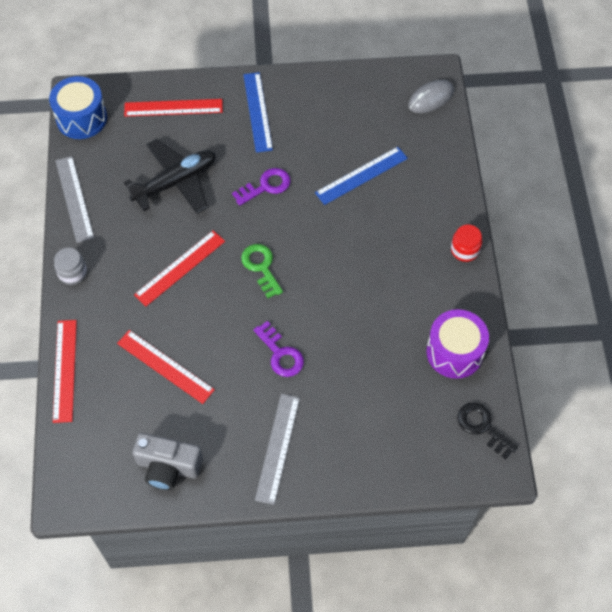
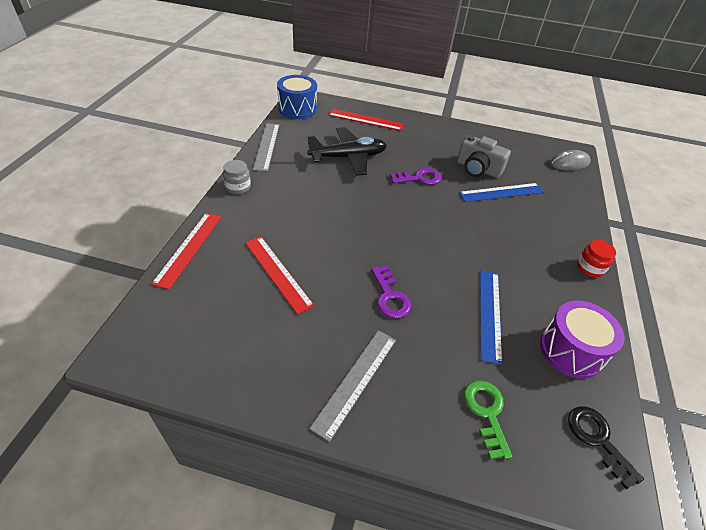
camera: 15 degrees right, 15 degrees down
(168, 467) = (234, 360): grey camera -> grey camera (478, 169)
(180, 268) = (326, 208): red ruler -> none
(257, 112) = (428, 137): blue ruler -> blue ruler (489, 313)
(261, 267) = (396, 227): green key -> green key (486, 413)

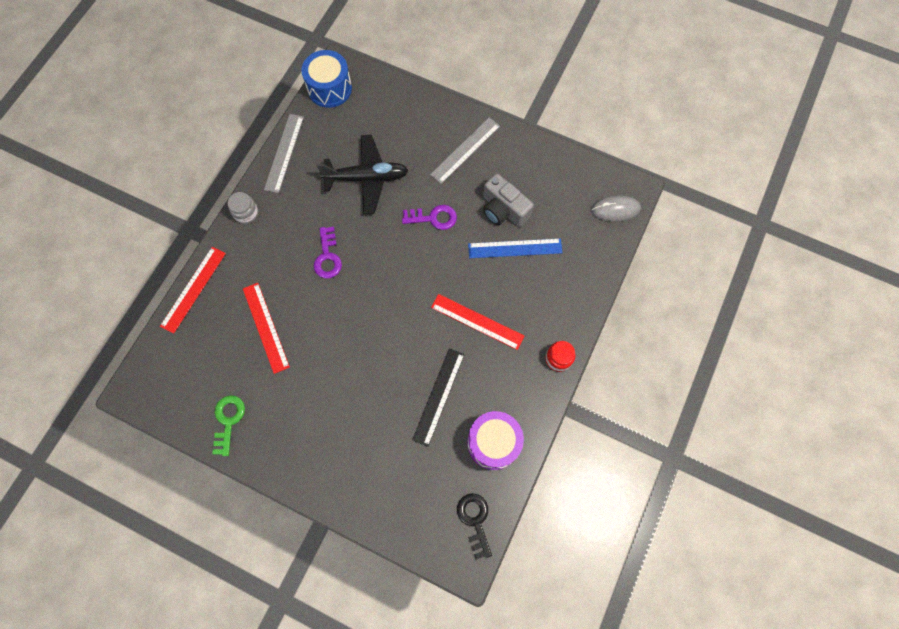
camera: 15 degrees right, 25 degrees up
(355, 381) = (306, 442): grey ruler -> grey ruler (465, 150)
(366, 119) = (403, 114): red ruler -> red ruler (477, 321)
(390, 296) = (357, 366): purple key -> purple key (327, 257)
(486, 413) = (398, 485): green key -> green key (228, 421)
(489, 313) = (438, 396): blue ruler -> black ruler

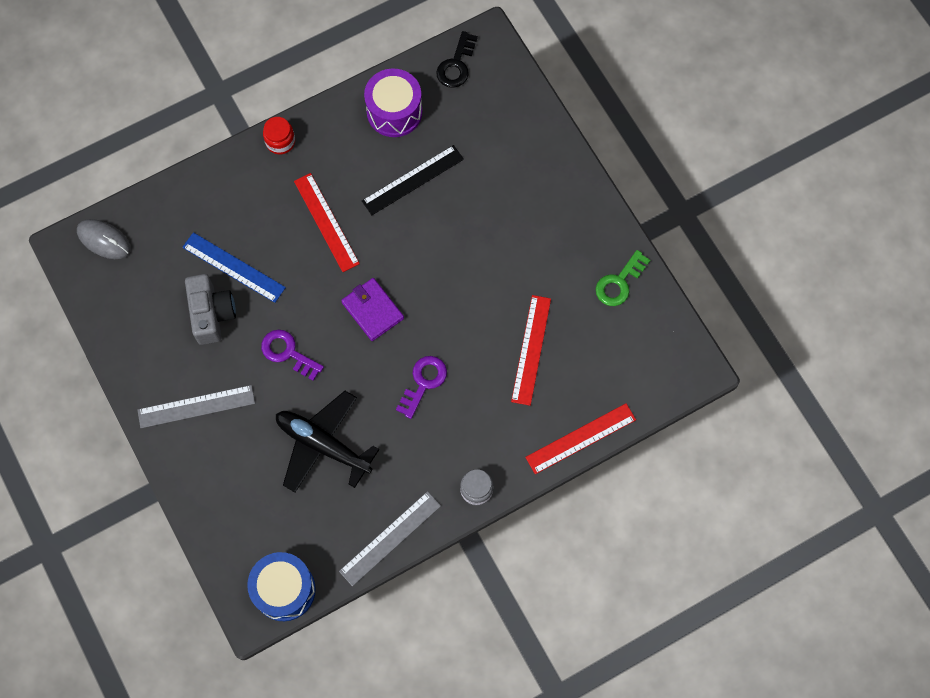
camera: 145 degrees left, 0 degrees up
(397, 282) = (372, 310): none -> purple wallet

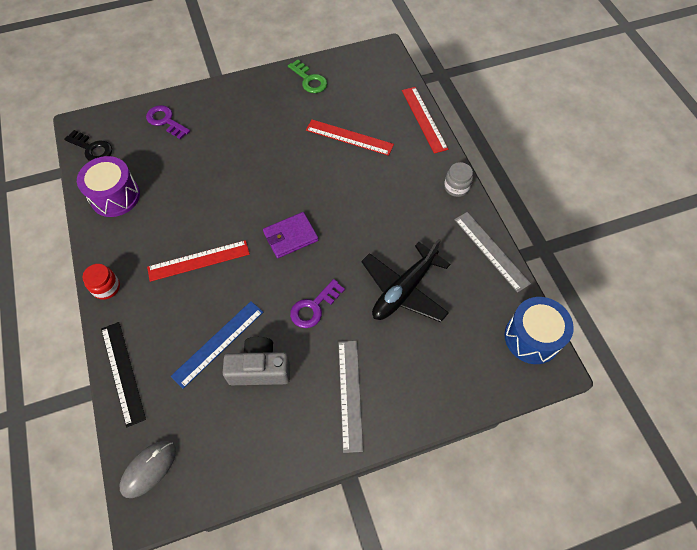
camera: 80 degrees left, 10 degrees down
(413, 180) = (183, 192): black ruler -> black ruler (123, 372)
(423, 382) = (362, 209): purple key -> purple key (165, 121)

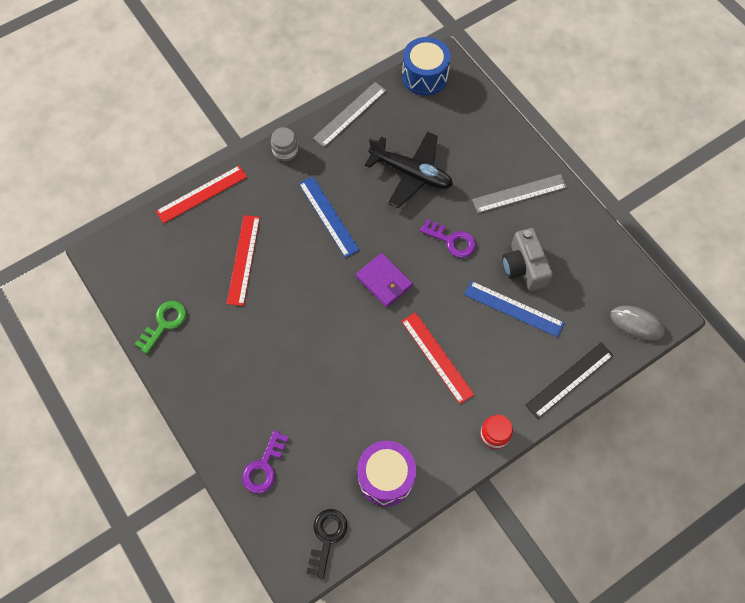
camera: 105 degrees left, 5 degrees up
(374, 207) = (328, 216): none -> blue ruler

